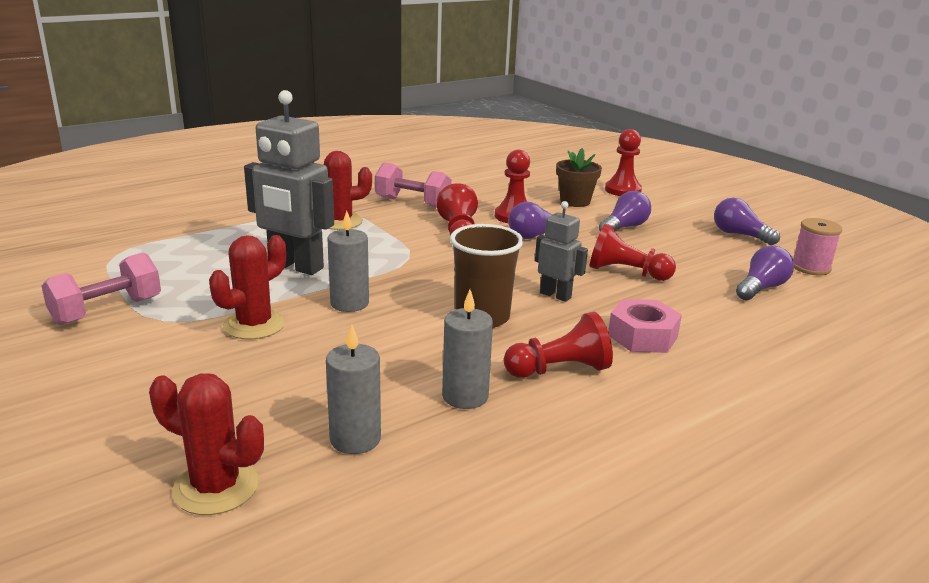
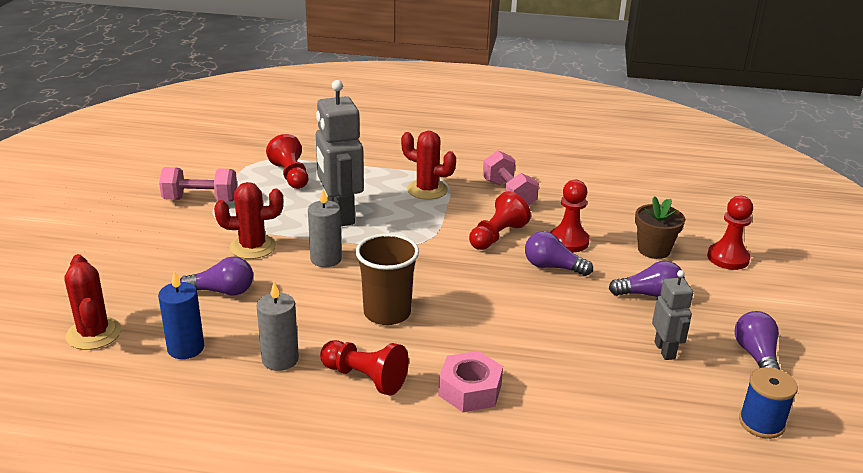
camera: 45 degrees right, 5 degrees up
(355, 439) = (186, 348): grey candle -> blue candle
(555, 295) = (469, 324): grey robot -> grey robot (665, 350)
(626, 272) = (564, 335): red pawn -> red pawn (291, 175)
(761, 288) = (661, 412): purple light bulb -> purple light bulb (222, 291)
(810, 267) = (761, 423): pink spool -> blue spool

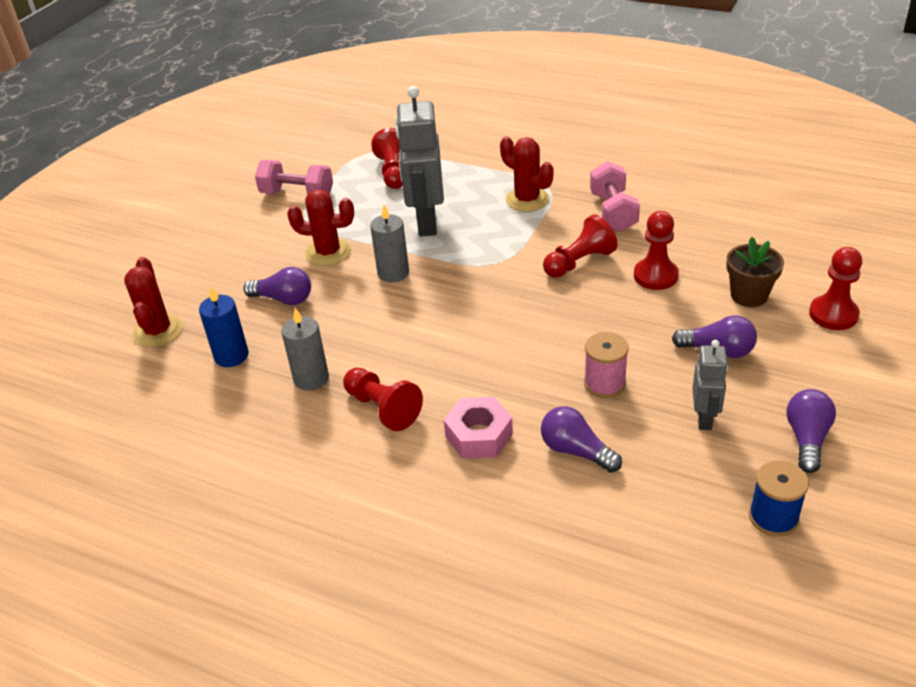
camera: 20 degrees right, 10 degrees up
(387, 313) = (430, 340): brown cup -> none
(552, 267) = (624, 305): purple light bulb -> purple light bulb (576, 451)
(565, 332) = (604, 383): none -> pink spool

